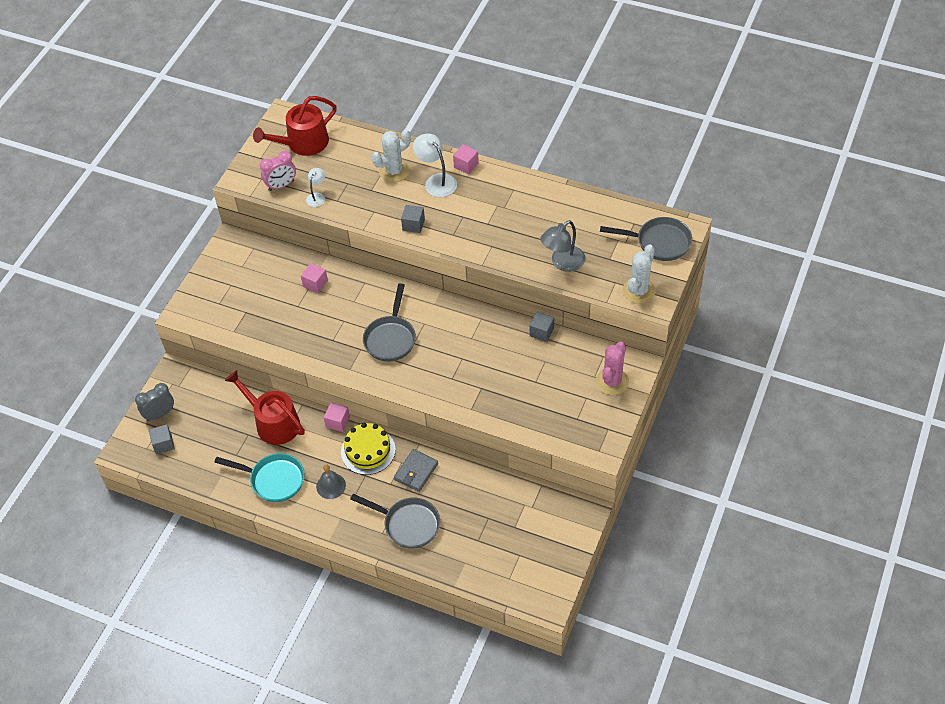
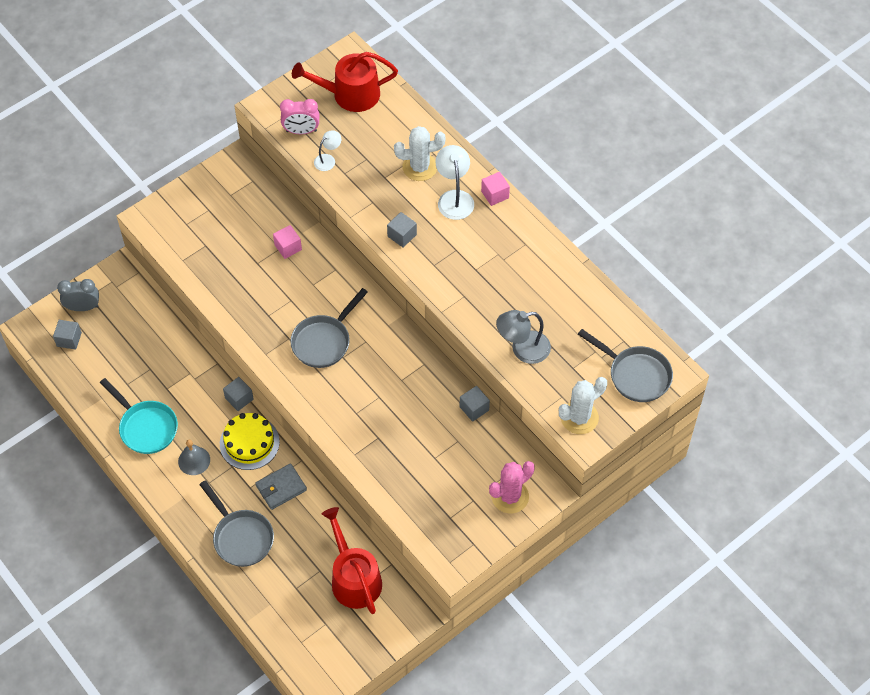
camera: 25 degrees right, 5 degrees up
(273, 423) = (180, 369): red watering can -> red watering can (354, 578)
(338, 422) = (239, 398): pink cube -> grey cube

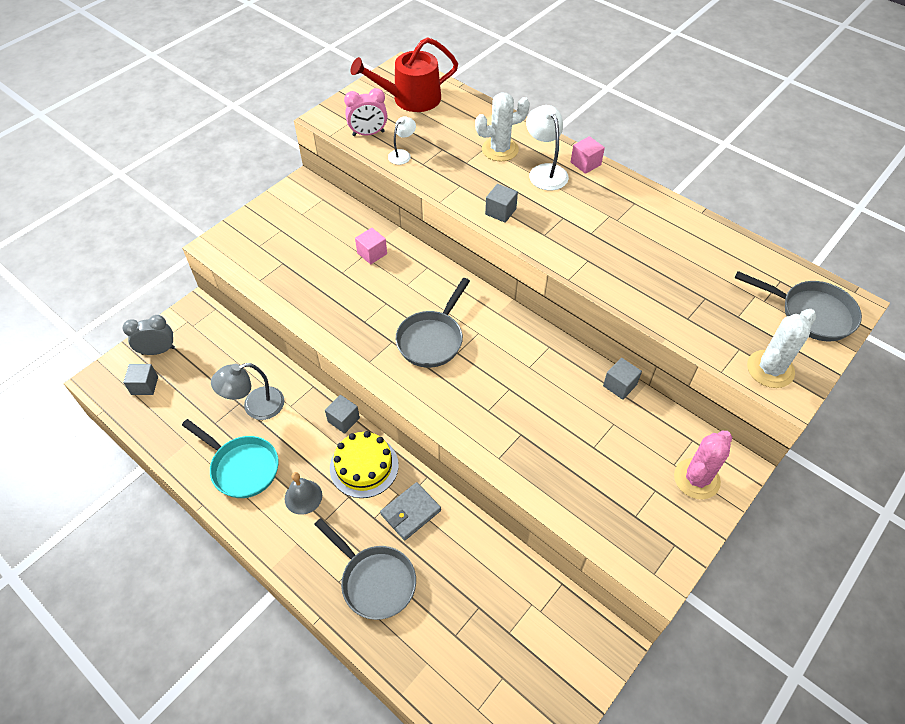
camera: 10 degrees left, 5 degrees down
(354, 578) = (522, 609): red watering can -> none
(522, 349) = (674, 305): grey lamp -> grey lamp (255, 406)

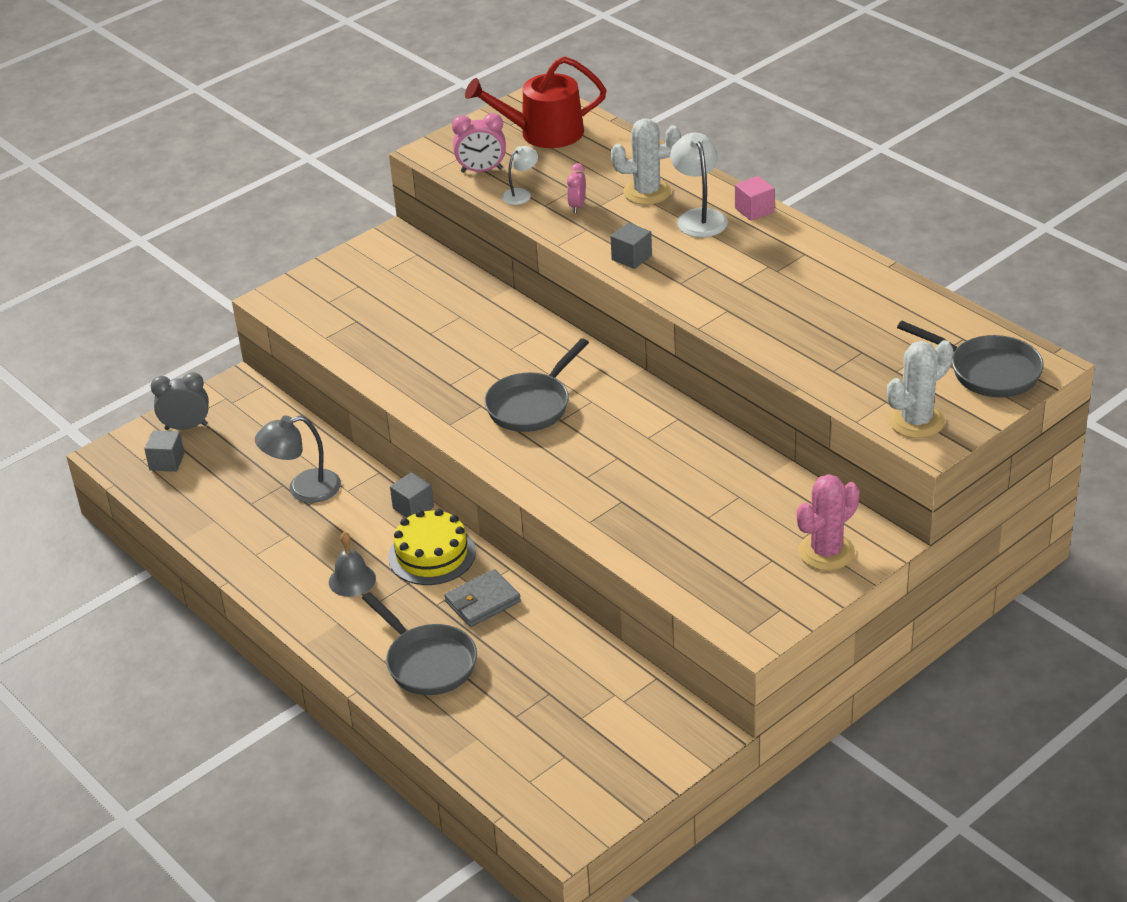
camera: 10 degrees right, 15 degrees down
(241, 467) = (280, 548): turquoise pan -> none
(372, 253) = (472, 314): pink cube -> none
(448, 164) = (577, 206): none -> pink clock
(619, 385) = (757, 460): grey cube -> none

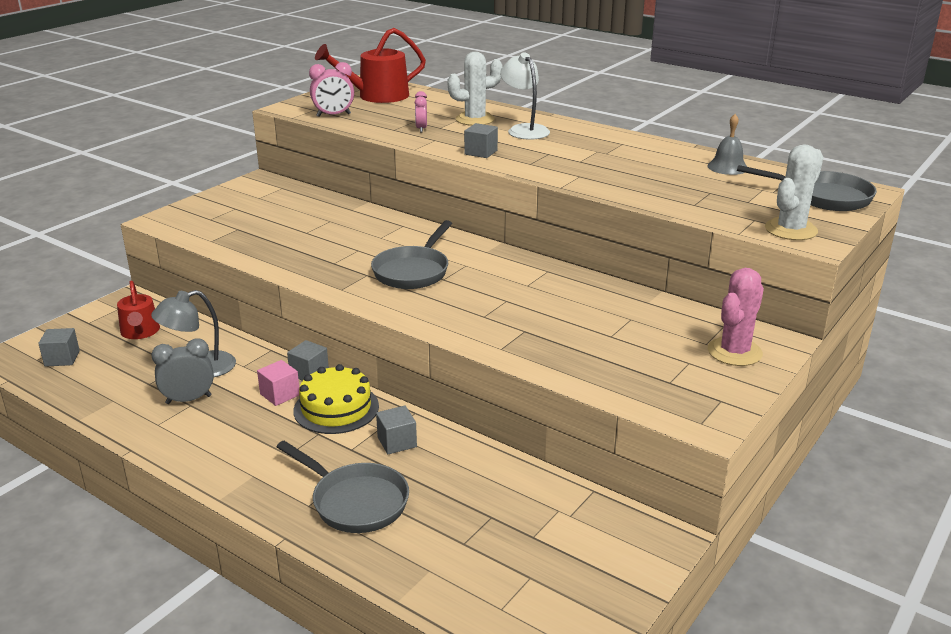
camera: 15 degrees left, 10 degrees down
(186, 427) = (80, 331): grey clock -> grey clock (188, 399)
(247, 434) = (140, 332): none -> red watering can
(352, 580) = (260, 436): grey bell -> grey bell (727, 167)
(482, 602) = (397, 442): grey wallet -> grey cube
(521, 194) = (371, 125): white lamp -> none
(754, 210) = (566, 124): pink cube -> pink cube (280, 394)

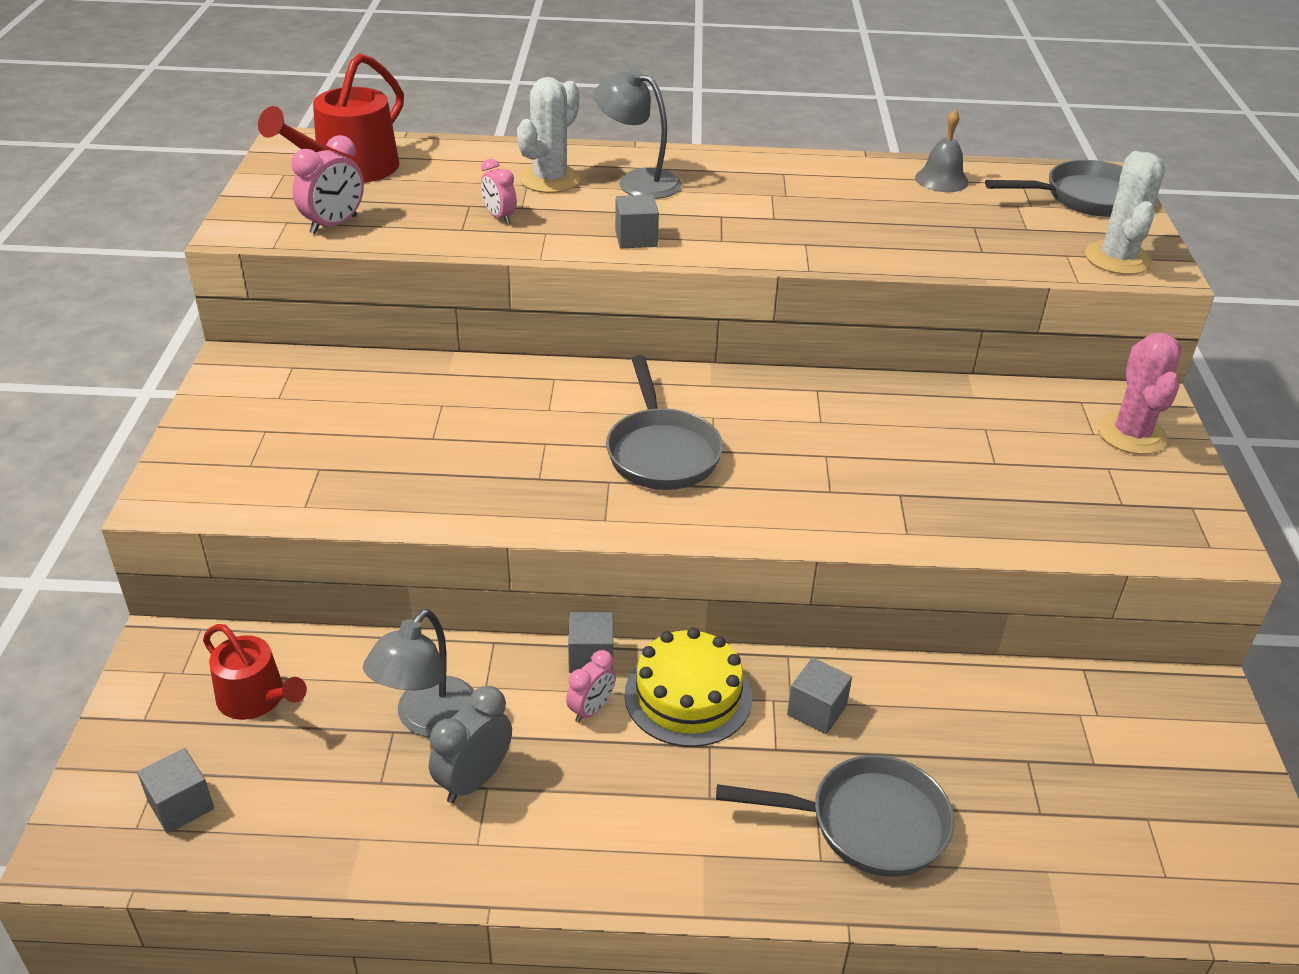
camera: 35 degrees left, 10 degrees up
(280, 394) = (591, 709): pink cube -> pink clock
(524, 130) = (638, 181): white lamp -> grey lamp

